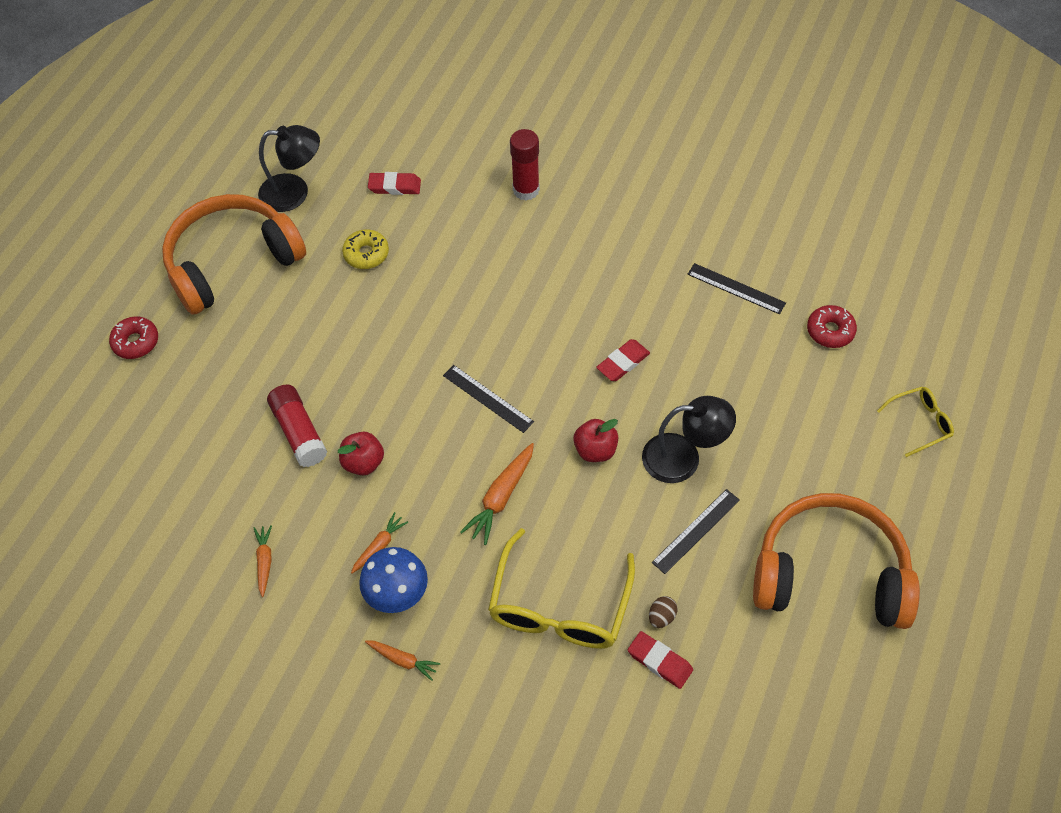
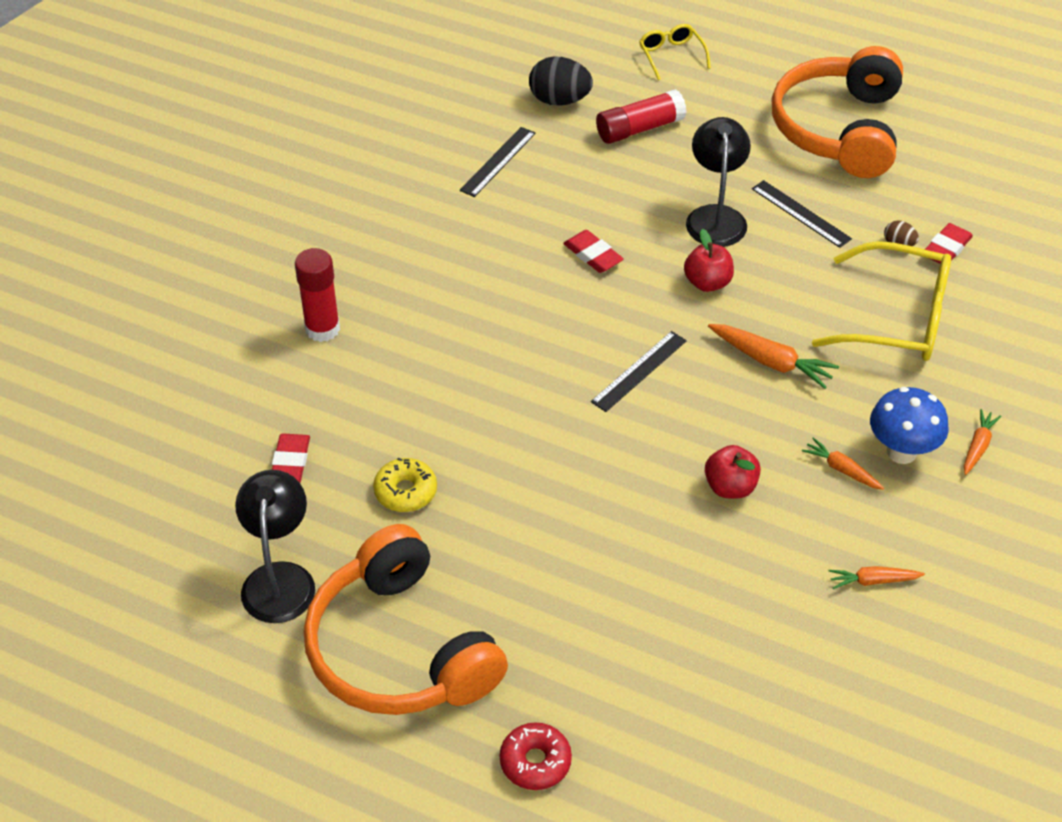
camera: 90 degrees left, 10 degrees down
(299, 432) = (688, 554): red glue stick -> red glue stick (639, 129)
(830, 331) = (559, 100): red donut -> black egg

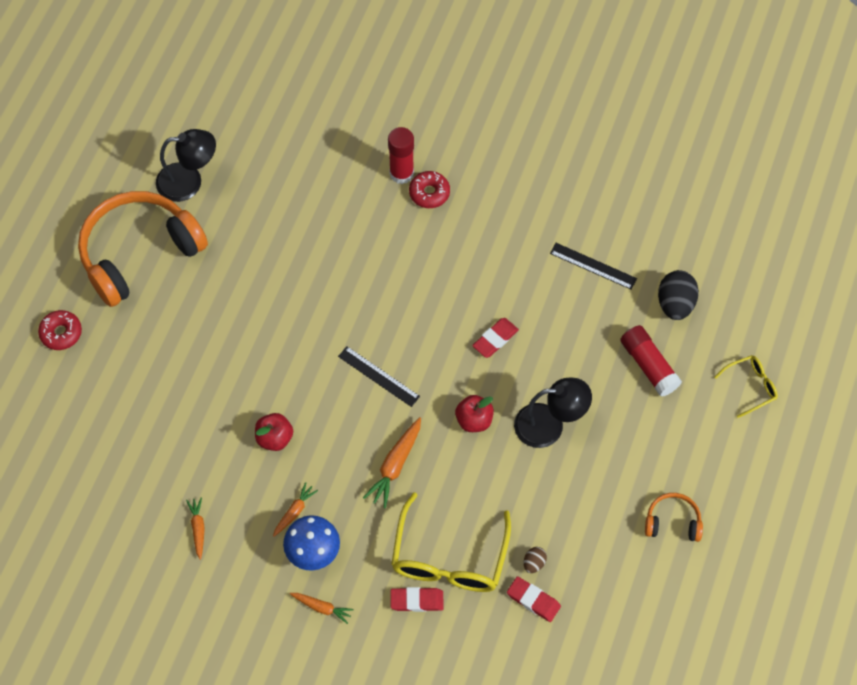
camera: 85 degrees right, 15 degrees up
(290, 463) = (281, 173): red eraser -> red eraser (417, 600)
(360, 303) = (429, 193): none -> red donut
(405, 491) = (260, 241): yellow donut -> none
(800, 213) = (561, 489): black ruler -> none
(839, 129) = (672, 522): orange headphones -> orange headphones, size x0.44

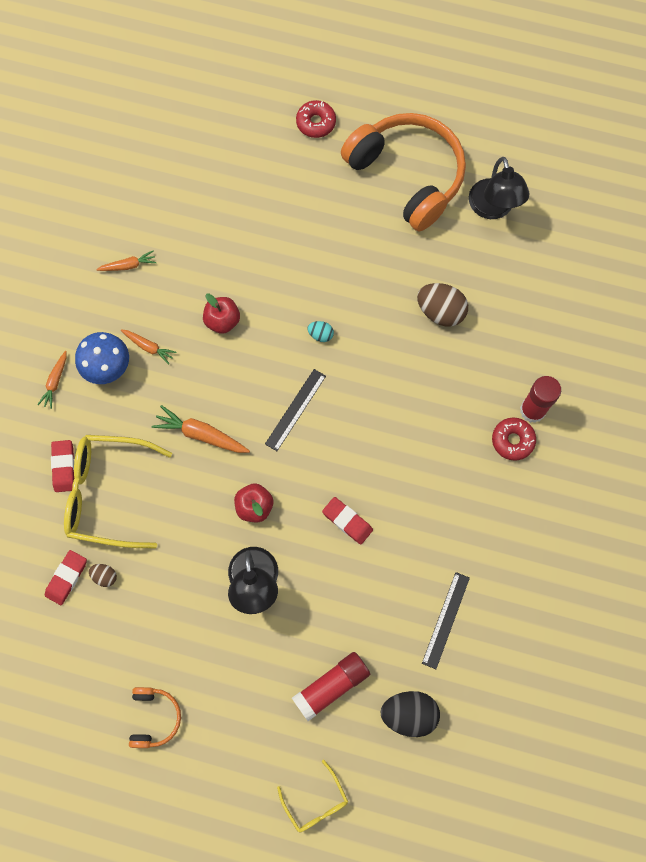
camera: 85 degrees right, 10 degrees up
(292, 239) = (440, 311): none -> brown egg
(302, 347) = (320, 335): none -> turquoise egg

